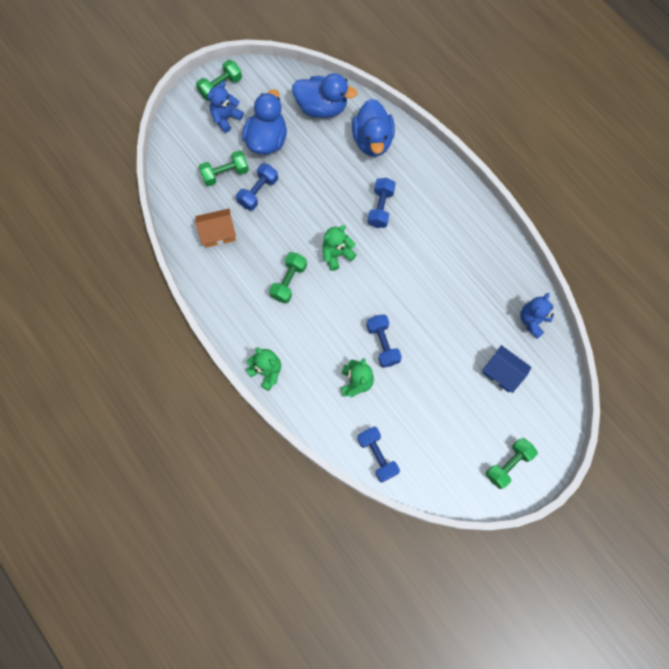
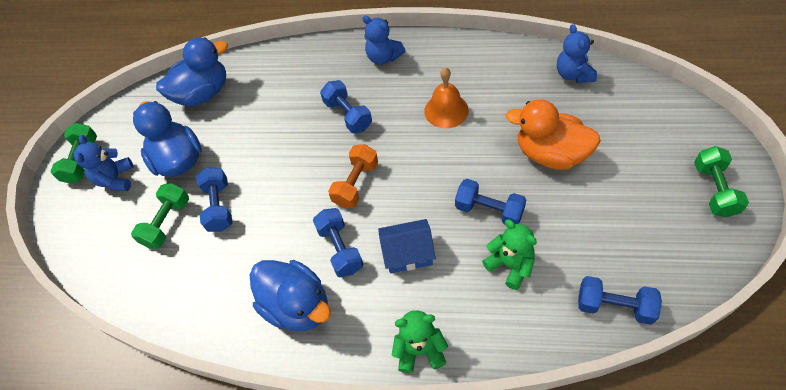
camera: 40 degrees left, 15 degrees down
(218, 233) = (218, 278): orange house -> none
(289, 281) = (340, 249): green dumbbell -> blue dumbbell
(337, 254) = (356, 184): green teddy bear -> orange dumbbell
(372, 140) = (278, 77): blue duck -> blue duck (297, 306)
(434, 264) = (446, 110): none -> orange bell
(444, 191) = (383, 57): none -> blue teddy bear
(454, 351) = (550, 154): none -> orange duck
(502, 373) = (607, 130): blue house -> blue house (408, 253)

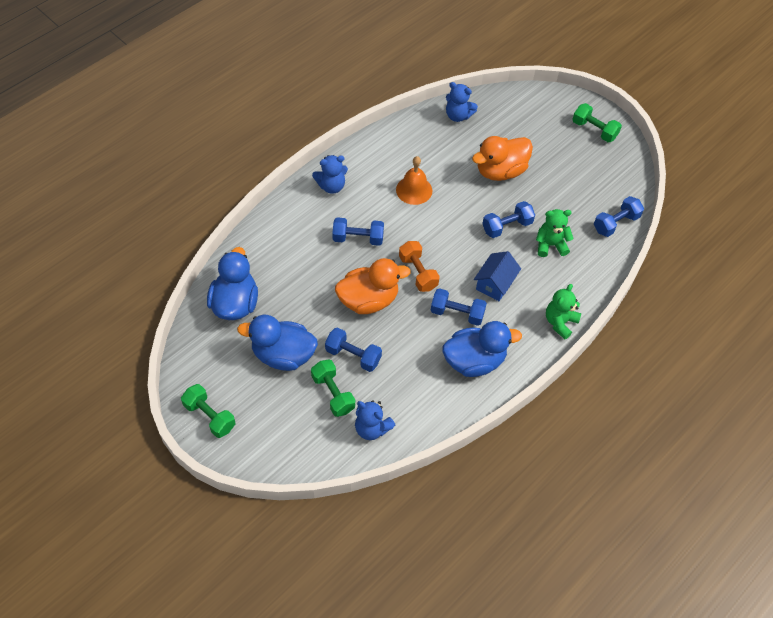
camera: 60 degrees left, 0 degrees up
(115, 179) = (255, 403): blue teddy bear -> blue teddy bear (372, 428)
(289, 172) = (368, 300): none -> orange duck

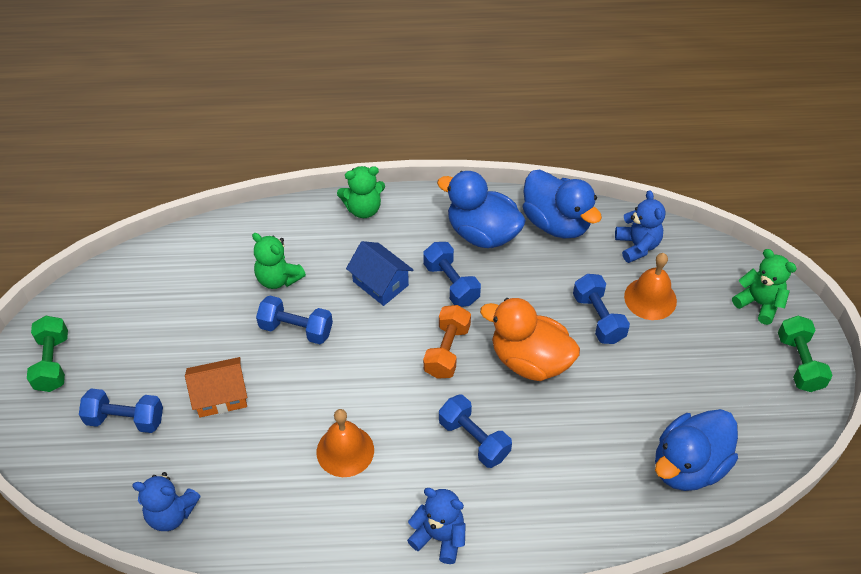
camera: 135 degrees left, 5 degrees down
(261, 443) = (759, 303): none -> green teddy bear
(283, 355) = (674, 369): blue duck -> blue duck (556, 223)
(333, 393) = (650, 298): green dumbbell -> orange bell
(458, 116) = (171, 514): blue teddy bear -> blue teddy bear turned 120 degrees clockwise
(495, 283) = (380, 283): blue house -> blue house turned 60 degrees clockwise
(500, 171) = (220, 396): orange duck -> orange house
(615, 223) = (187, 251): blue dumbbell -> blue dumbbell (125, 419)

